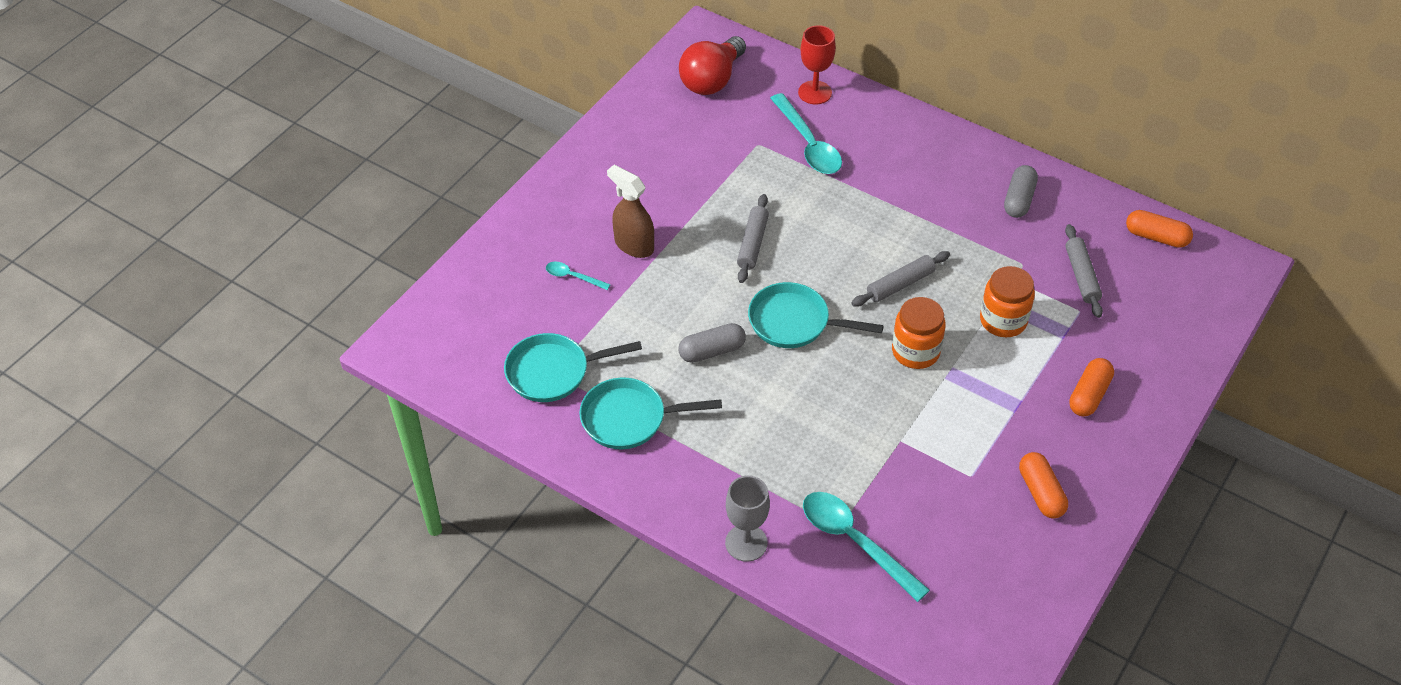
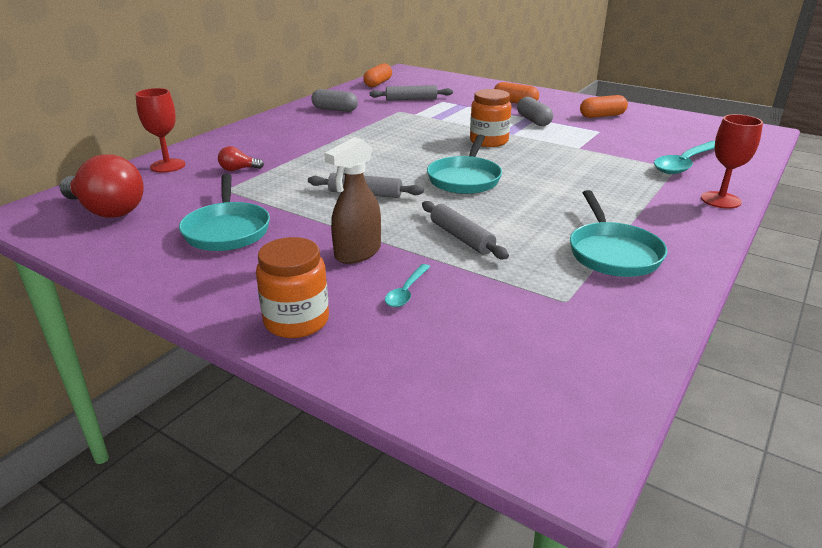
camera: 90 degrees left, 20 degrees down
(553, 372) = (565, 301): turquoise pan -> turquoise pan (227, 230)
(712, 351) = (507, 212): grey capsule -> grey capsule (533, 121)
(746, 543) = (720, 200): grey goblet -> red goblet
(808, 144) = (238, 169): turquoise spoon -> red light bulb
(900, 284) = (419, 143): grey rolling pin -> grey rolling pin (461, 237)
(1003, 320) = (453, 118): orange jar -> orange jar (296, 321)

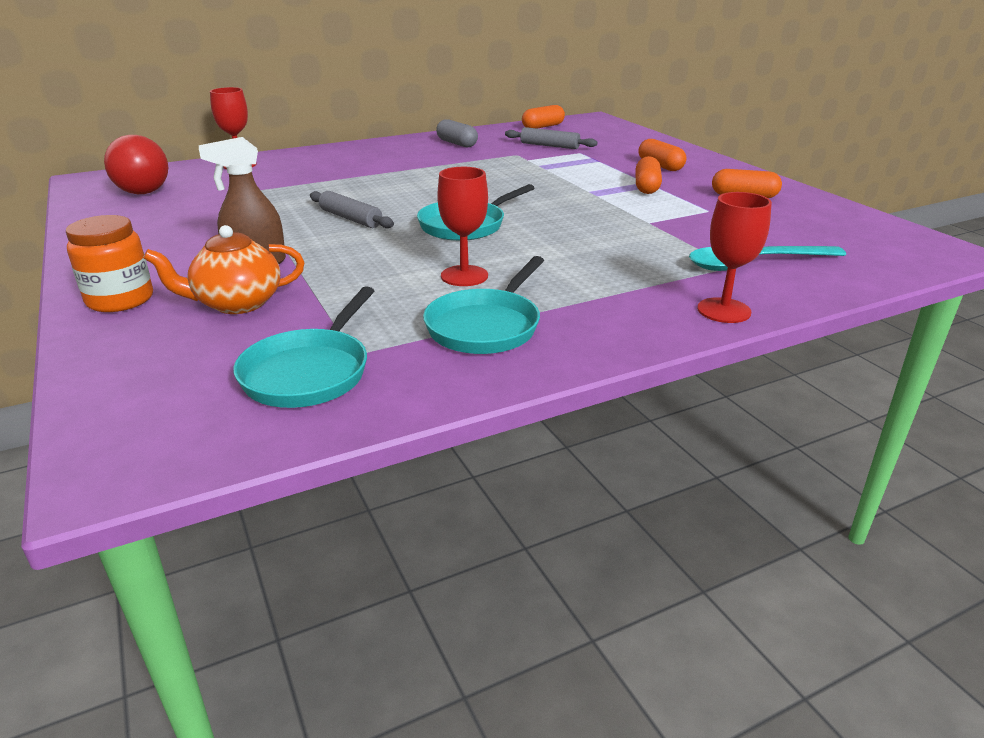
camera: 30 degrees right, 0 degrees up
(227, 230) = (194, 222): turquoise pan -> turquoise pan (309, 372)
(238, 169) = (285, 178): red light bulb -> none
(406, 291) = (237, 303): turquoise spoon -> orange teapot
(461, 237) = (365, 274): grey rolling pin -> none
(489, 141) = (557, 197): orange jar -> none
(533, 121) = (647, 187): grey capsule -> orange capsule
(533, 219) = (464, 276): none -> red goblet

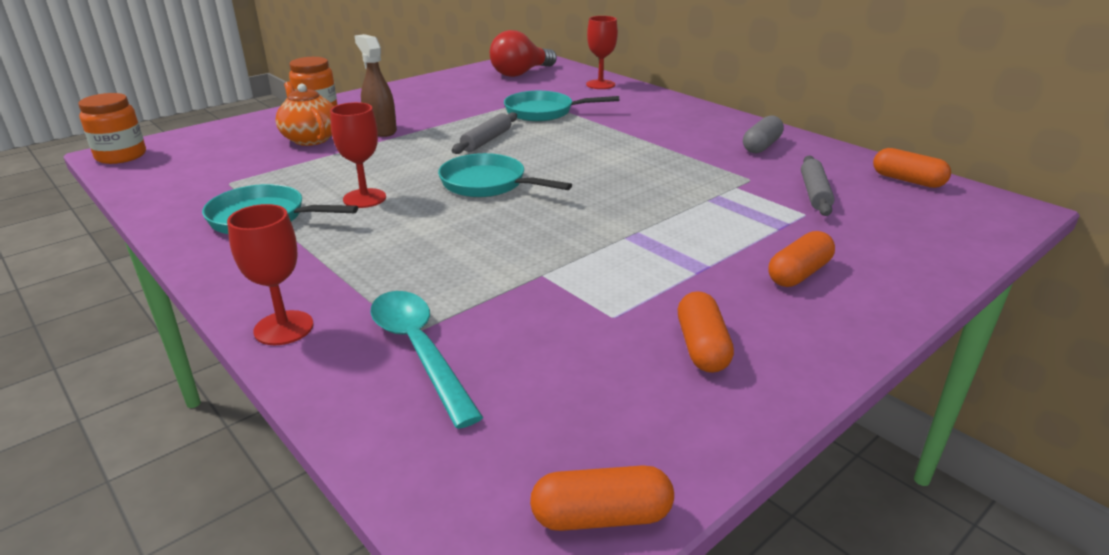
camera: 75 degrees right, 0 degrees up
(134, 461) = (121, 156): none -> orange jar
(309, 372) = (204, 175): turquoise pan -> turquoise pan (543, 112)
(647, 187) = (685, 267): orange capsule -> orange capsule (601, 516)

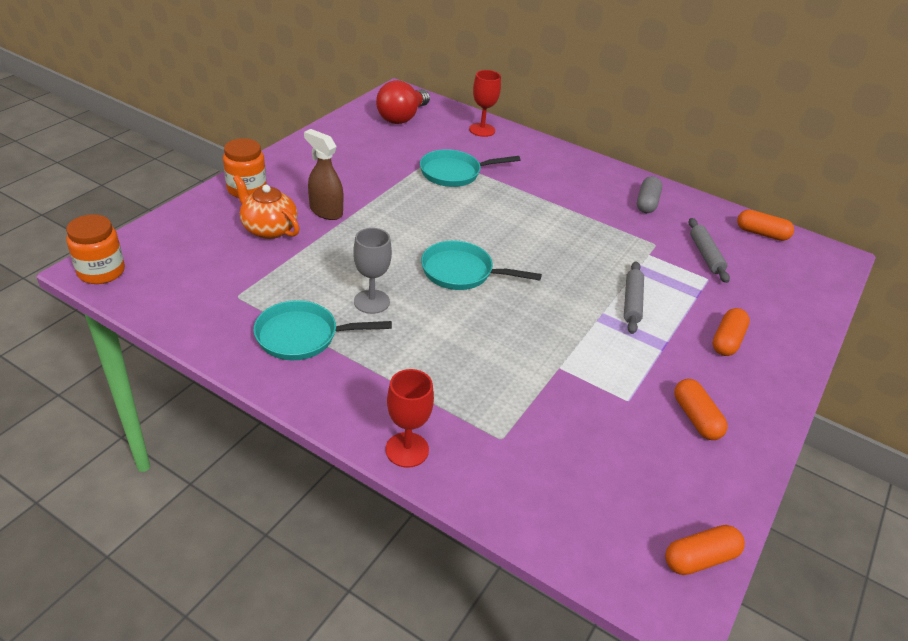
camera: 20 degrees left, 10 degrees up
(364, 198) = (371, 301): red goblet -> grey goblet
(419, 350) = (517, 453): turquoise spoon -> none
(486, 140) = (428, 216): grey rolling pin -> grey rolling pin (632, 302)

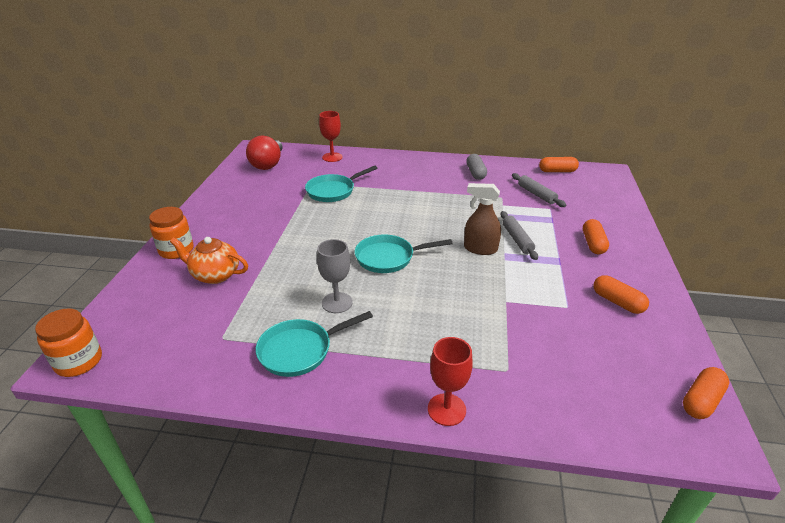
camera: 20 degrees left, 5 degrees down
(326, 211) = (254, 247): brown spray bottle -> brown spray bottle (480, 249)

